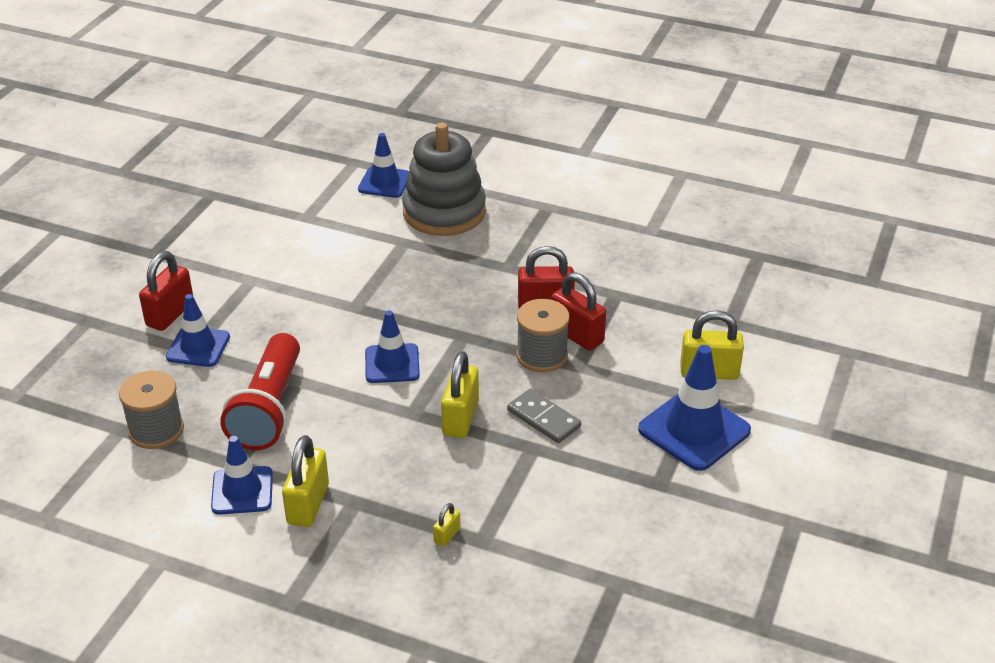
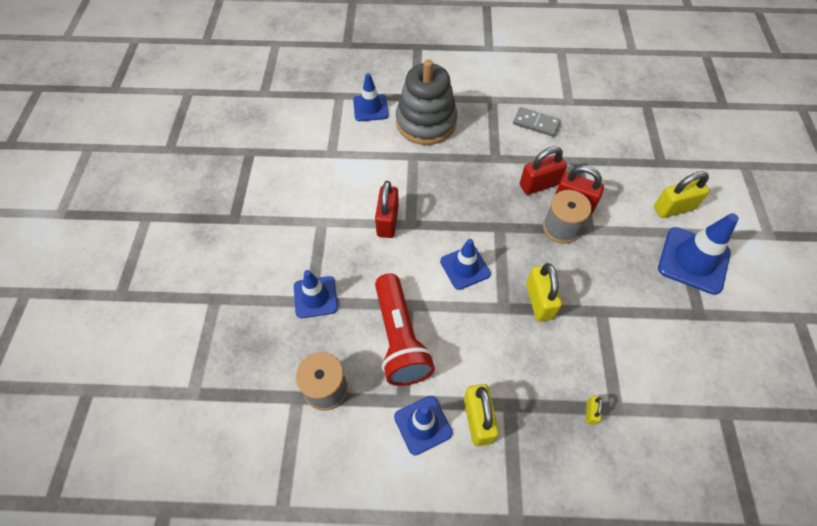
camera: 20 degrees left, 20 degrees up
(170, 314) = (277, 272): red padlock -> red padlock (387, 221)
(544, 418) = (594, 283): grey domino -> grey domino (536, 123)

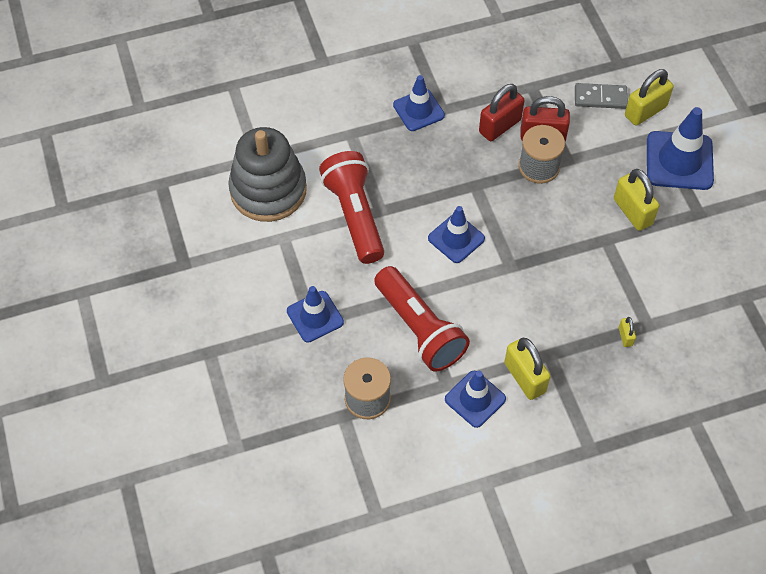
camera: 20 degrees left, 0 degrees up
(370, 108) = (276, 90): blue traffic cone -> blue traffic cone (418, 110)
(387, 221) = (355, 215): red padlock -> red flashlight
(426, 122) = (348, 89): grey stacking toy -> grey stacking toy (268, 190)
(536, 123) = (471, 55): grey domino -> grey domino (600, 98)
(539, 301) = (542, 249): yellow padlock -> yellow padlock (632, 212)

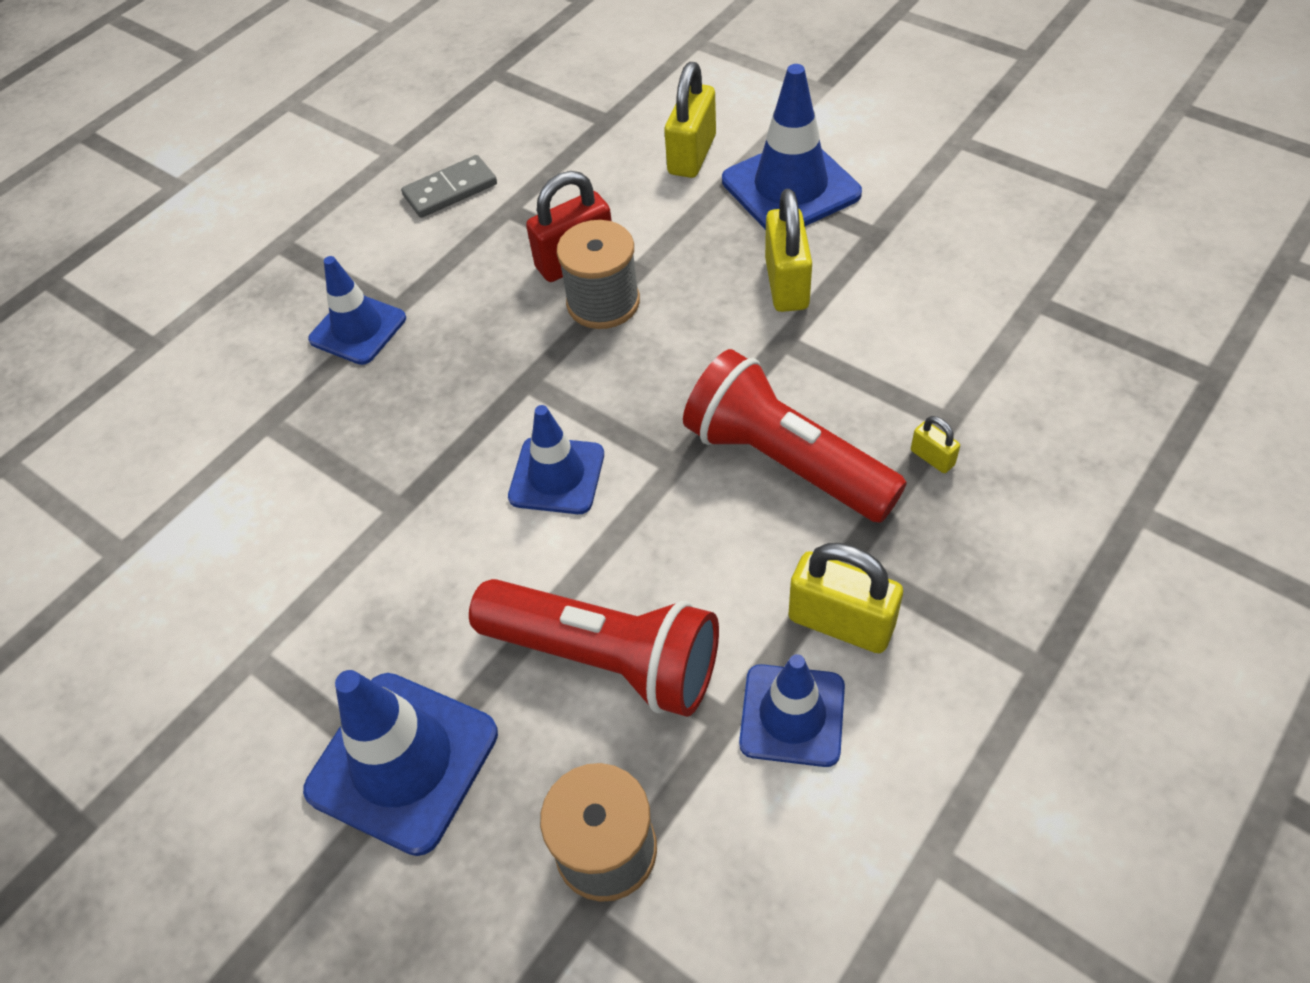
camera: 30 degrees left, 5 degrees down
(268, 190) = (172, 594): grey stacking toy -> none
(315, 317) = (403, 761): blue traffic cone -> blue traffic cone, size x1.54
(355, 215) = (359, 542): red flashlight -> red flashlight (785, 461)
(500, 126) = (501, 282): red padlock -> none
(600, 98) = (617, 171): grey domino -> grey domino (450, 190)
(632, 212) = (786, 284): yellow padlock -> yellow padlock turned 60 degrees clockwise

